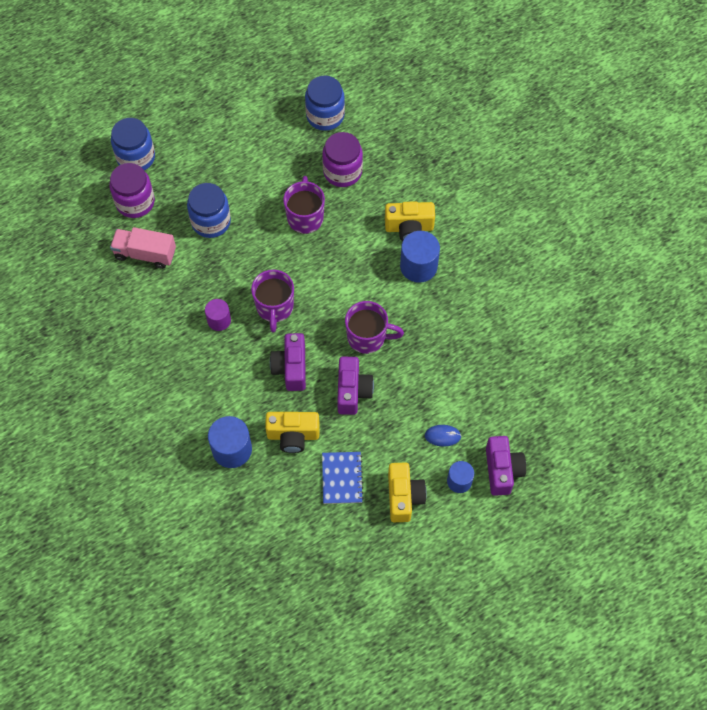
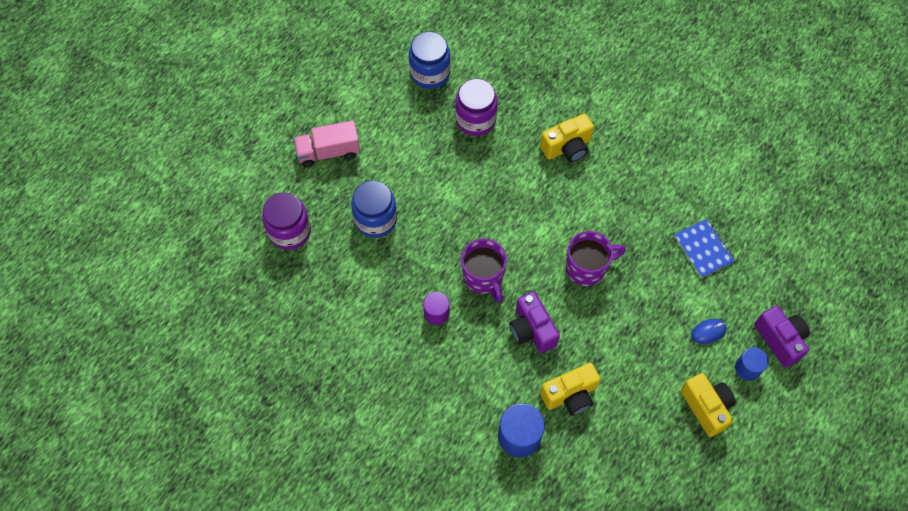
camera: 25 degrees left, 0 degrees up
(136, 157) = (266, 187): blue jar -> none
(145, 254) = (328, 278): pink truck -> pink truck (328, 152)
(305, 217) = (464, 177): purple mug -> none
(342, 478) = (639, 416): blue notebook -> blue notebook (703, 249)
(352, 391) = (602, 326): purple camera -> none
(418, 266) = (596, 180): blue cylinder -> none

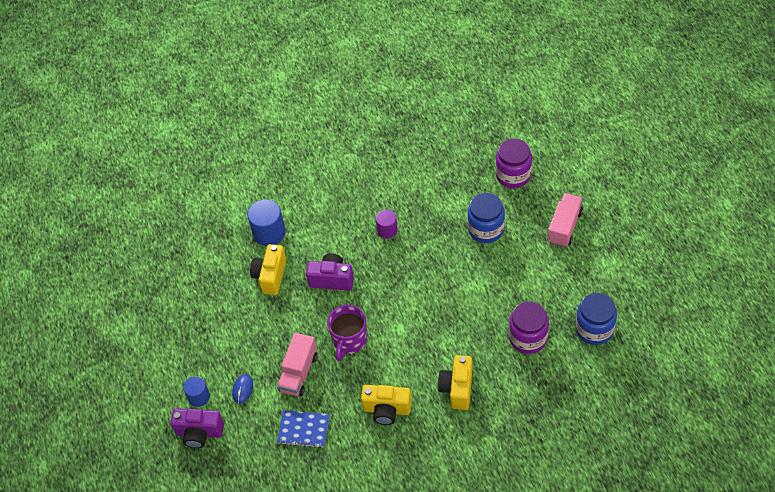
camera: 130 degrees right, 10 degrees down
(483, 277) = (392, 271): purple mug -> none
(653, 291) = (299, 373): none -> pink truck
(706, 407) = (196, 352): yellow camera -> yellow camera (387, 410)

